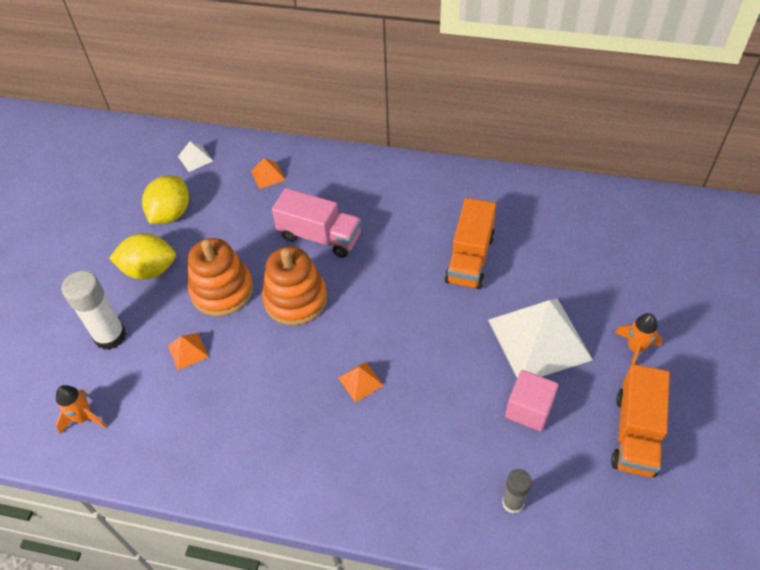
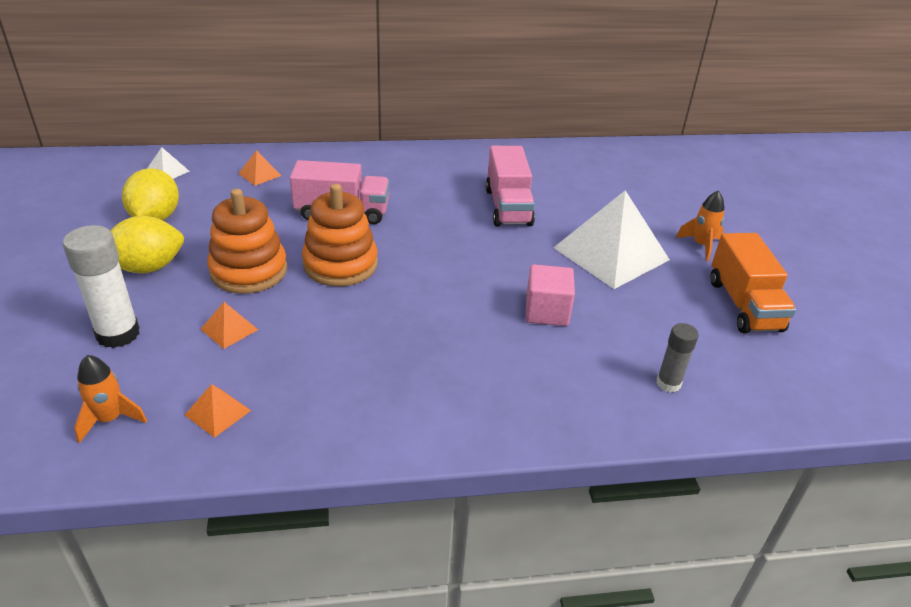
camera: 25 degrees left, 15 degrees down
(360, 381) = (450, 318): orange pyramid -> orange pyramid (218, 412)
(469, 258) = (508, 207): orange truck -> pink truck
(529, 409) = (635, 307): pink cube -> pink cube (546, 311)

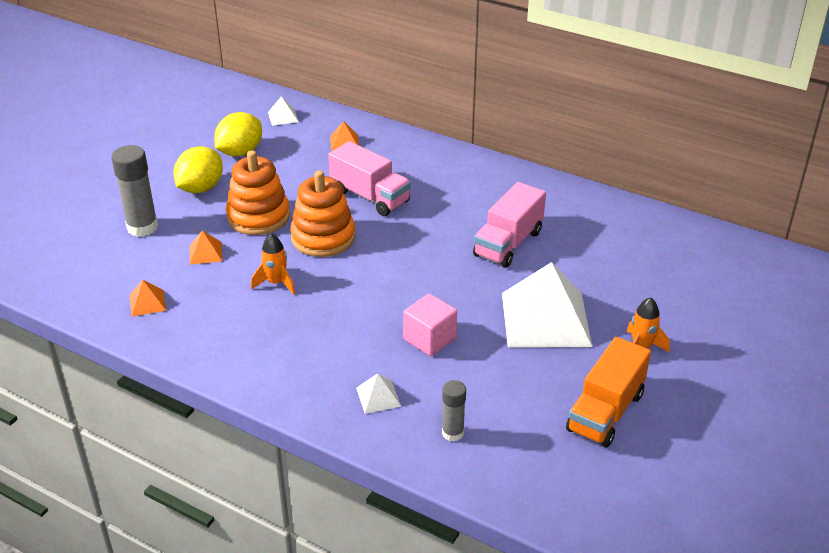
camera: 40 degrees right, 0 degrees up
(110, 419) = (91, 278): orange rocket -> orange rocket (276, 283)
(118, 334) = (142, 227): white glue stick -> grey glue stick
(148, 267) = (200, 188): yellow lemon -> yellow lemon turned 75 degrees counterclockwise
(570, 385) = (378, 397): none -> white pyramid

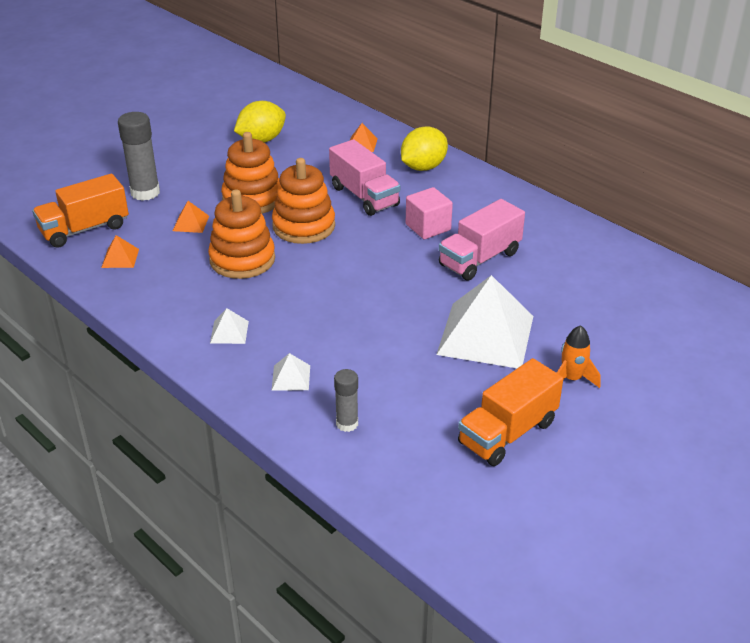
camera: 15 degrees right, 0 degrees up
(94, 277) = (84, 229): none -> orange truck
(200, 188) = (212, 166): yellow lemon -> yellow lemon (423, 167)
(276, 283) = (242, 259): orange rocket -> orange stacking toy
(283, 117) = (314, 114): white pyramid -> white pyramid (229, 332)
(429, 339) = (363, 334): pink cube -> pink cube (428, 227)

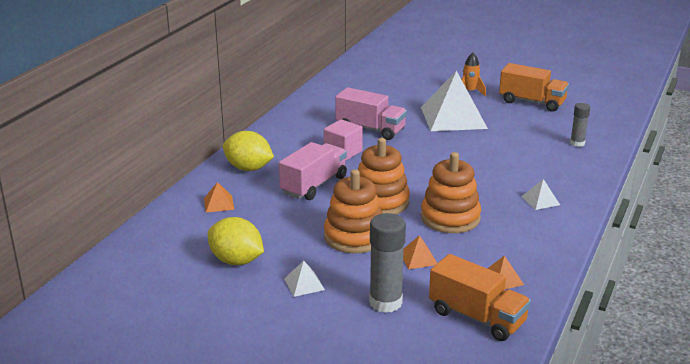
camera: 110 degrees left, 10 degrees down
(291, 377) = (559, 168): white pyramid -> white pyramid (304, 284)

